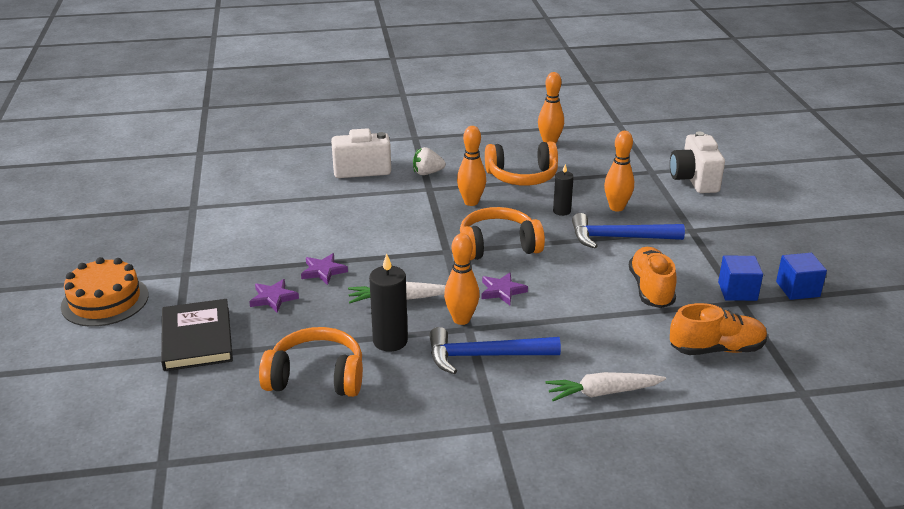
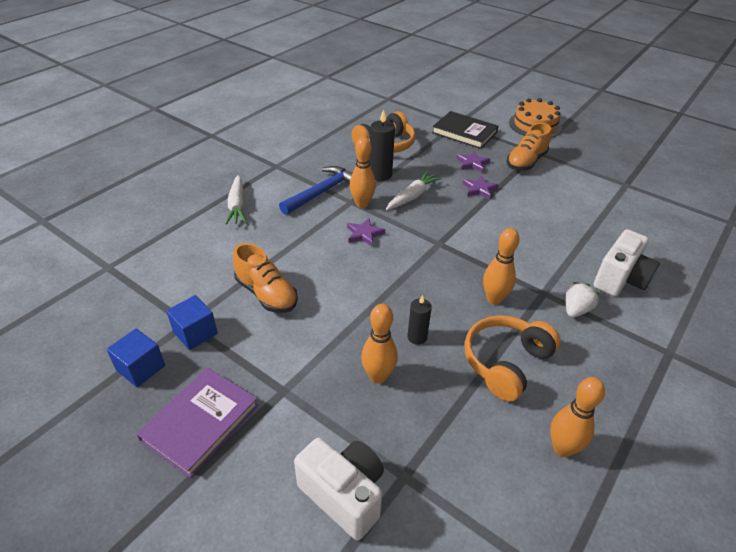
camera: 135 degrees right, 10 degrees up
(498, 246) = (414, 267): orange headphones -> none
(603, 393) = (237, 205): white carrot -> white carrot turned 135 degrees clockwise
(619, 238) = (338, 335): blue hammer -> none
(716, 349) = (184, 269): orange shoe -> orange shoe (526, 162)
(764, 241) = (200, 422): none -> purple book

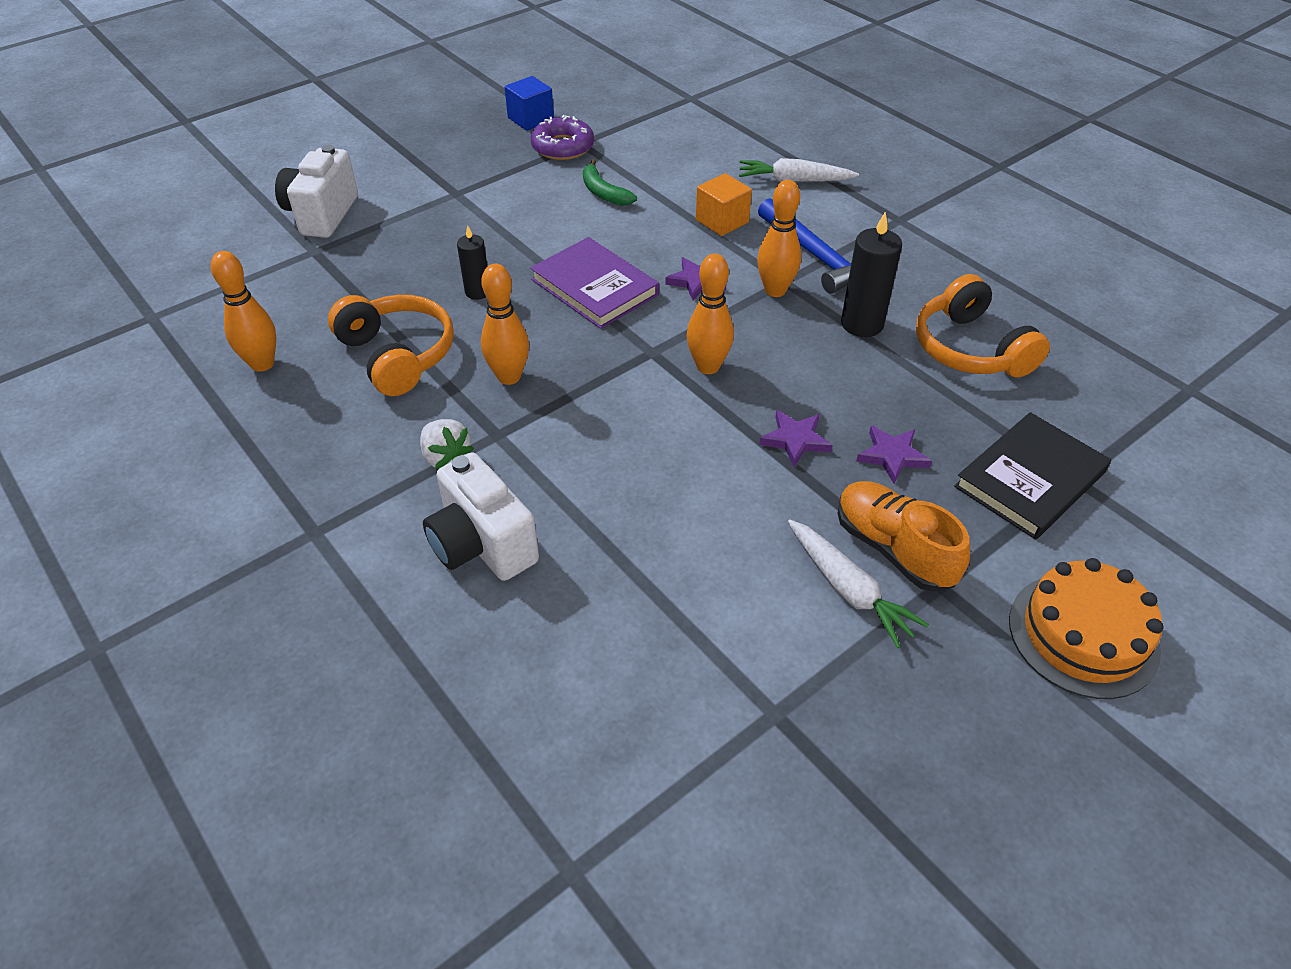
camera: 105 degrees right, 5 degrees up
(195, 333) = (563, 147): blue cube -> purple donut
(200, 422) = (447, 148): purple book -> purple book (594, 287)
(266, 294) = (603, 192): orange shoe -> green banana
(293, 231) = (722, 221): none -> orange cube
(344, 495) = (322, 215): white camera -> white camera turned 135 degrees clockwise
(378, 376) = (437, 253): orange bowling pin -> orange bowling pin (708, 366)
(412, 196) = (786, 348): white carrot -> white carrot (848, 589)

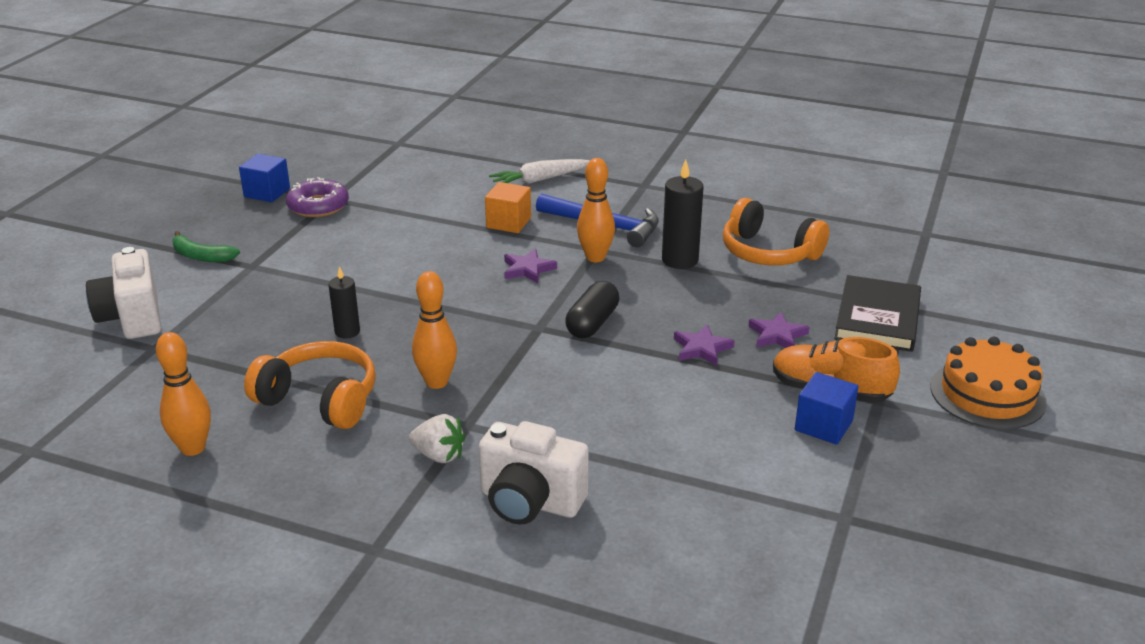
camera: 30 degrees left, 15 degrees down
(594, 287) = (447, 298): purple book -> none
(603, 192) = (388, 229): green banana -> green banana (201, 256)
(708, 366) = (592, 323): orange bowling pin -> black capsule
(848, 589) = (823, 426): white carrot -> blue cube

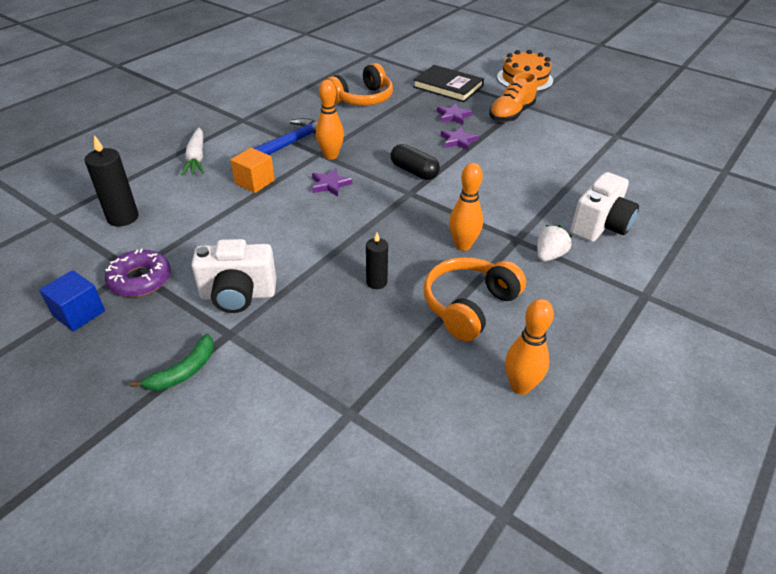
camera: 75 degrees left, 10 degrees up
(132, 318) = (284, 431): white camera -> white camera (238, 295)
(680, 260) = (353, 127): black candle -> black candle (123, 217)
(823, 426) = (542, 123): blue cube -> none

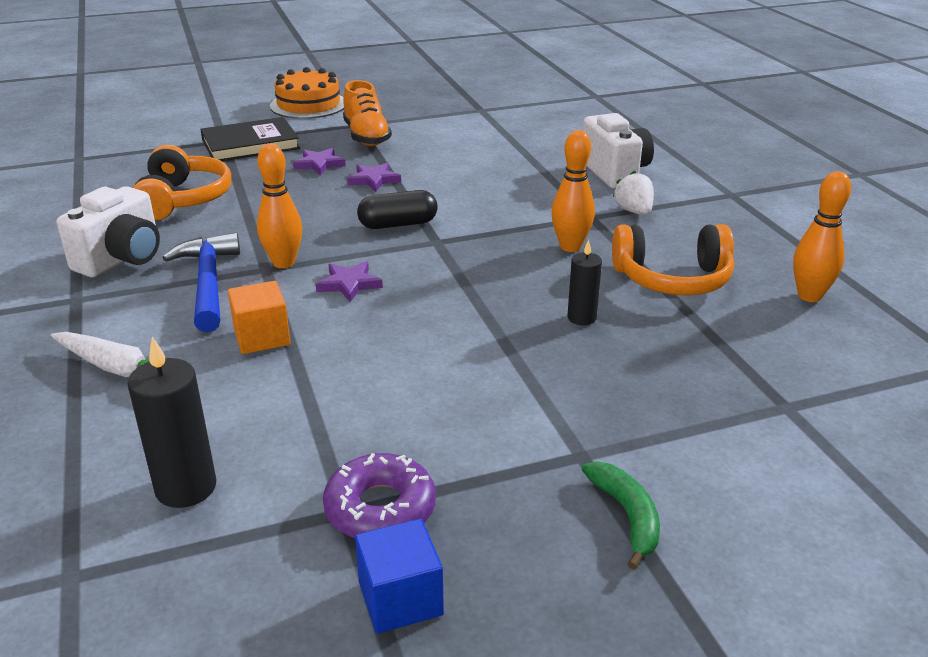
camera: 55 degrees left, 10 degrees down
(238, 295) = (509, 425): white camera -> white camera (122, 259)
(469, 306) = (672, 279): orange headphones -> orange headphones turned 75 degrees counterclockwise

